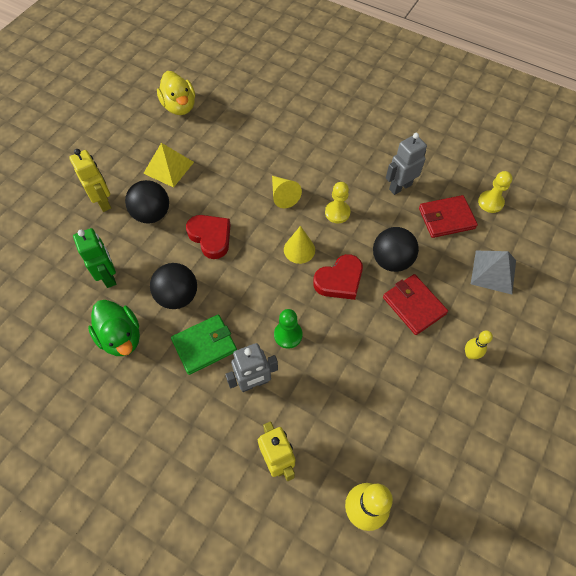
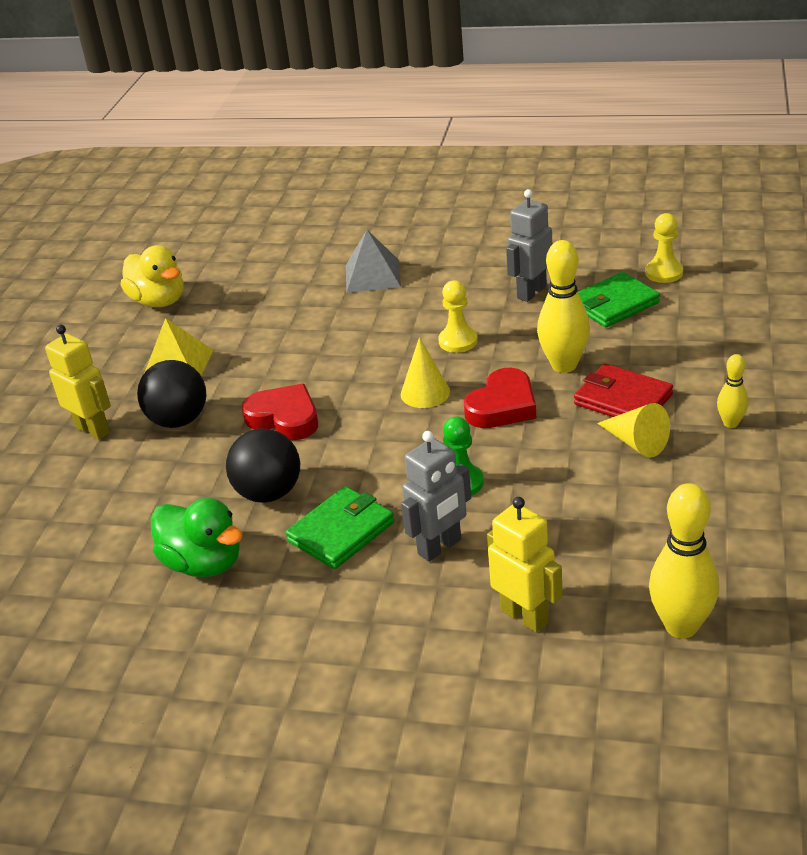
camera: 15 degrees left, 25 degrees down
(108, 276) = (146, 505): green robot -> none
(283, 196) = (369, 346): yellow cone -> yellow cone (636, 442)
(391, 260) = (564, 365): black ball -> yellow bowling pin
(446, 218) = (614, 304): red wallet -> green wallet
(493, 272) = (710, 336): grey pyramid -> grey pyramid (372, 276)

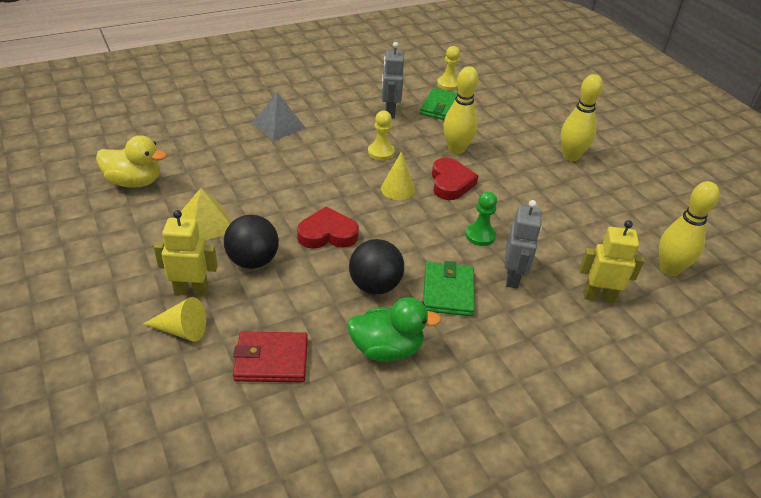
camera: 45 degrees left, 5 degrees up
(623, 399) = (508, 159): red wallet -> red wallet (271, 360)
(636, 442) = (541, 181): yellow cone -> yellow cone (182, 330)
(730, 423) = (571, 156): yellow bowling pin -> yellow bowling pin, size x1.85

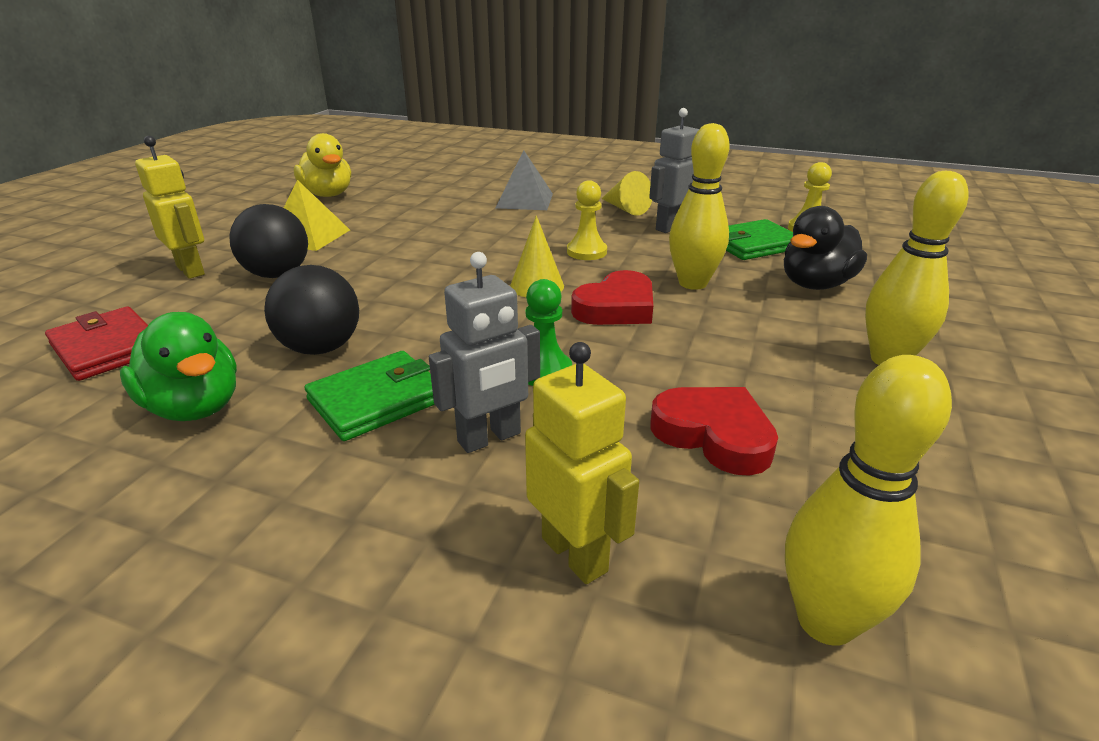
camera: 50 degrees right, 10 degrees down
(182, 330) = (121, 290): yellow cone -> yellow cone (625, 209)
(327, 234) = (381, 287): red heart -> red heart (714, 435)
(499, 124) = (815, 284): none -> black duck

